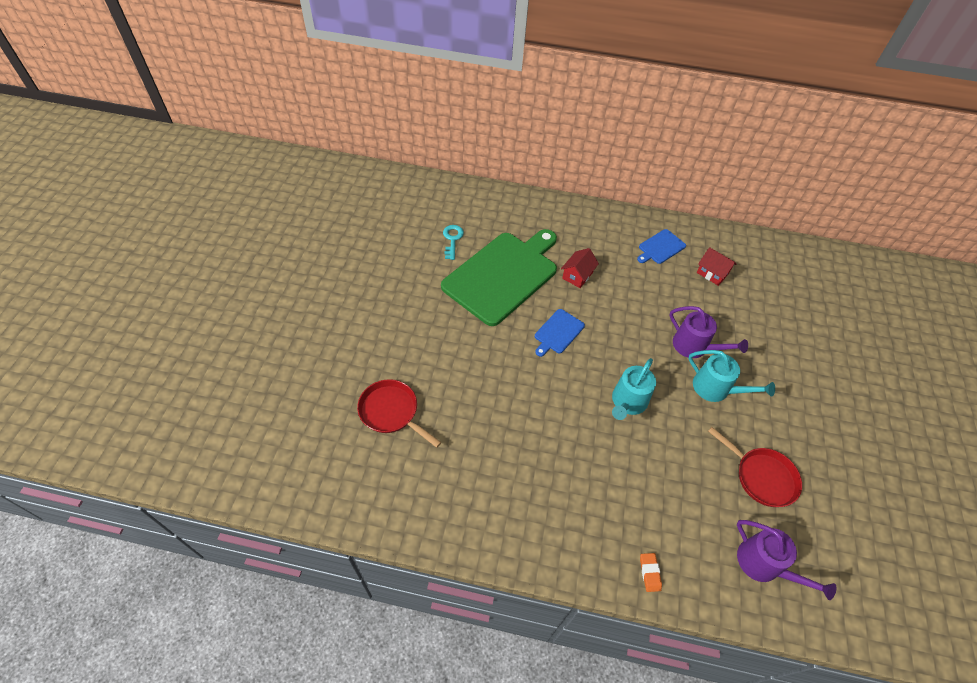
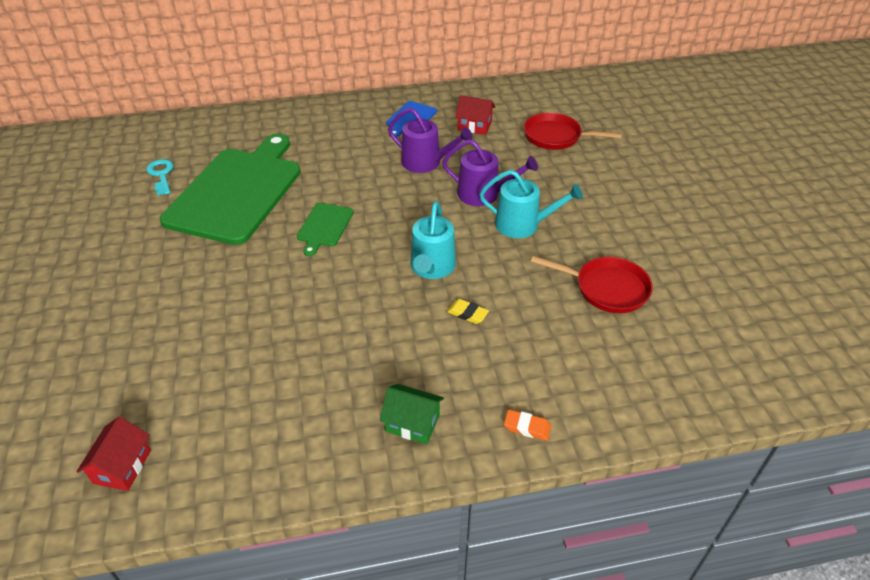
camera: 20 degrees left, 10 degrees down
(391, 412) = (135, 374): red pan -> red pan (556, 137)
(558, 332) = (324, 227): blue cutting board -> green cutting board
(567, 533) = (412, 423): none -> green house
(577, 275) = (327, 168): red house -> red house (122, 466)
(640, 455) = (467, 314): none -> yellow eraser
(649, 573) = (527, 427): orange eraser -> orange eraser turned 45 degrees counterclockwise
(764, 564) = (647, 370): purple watering can -> purple watering can (426, 162)

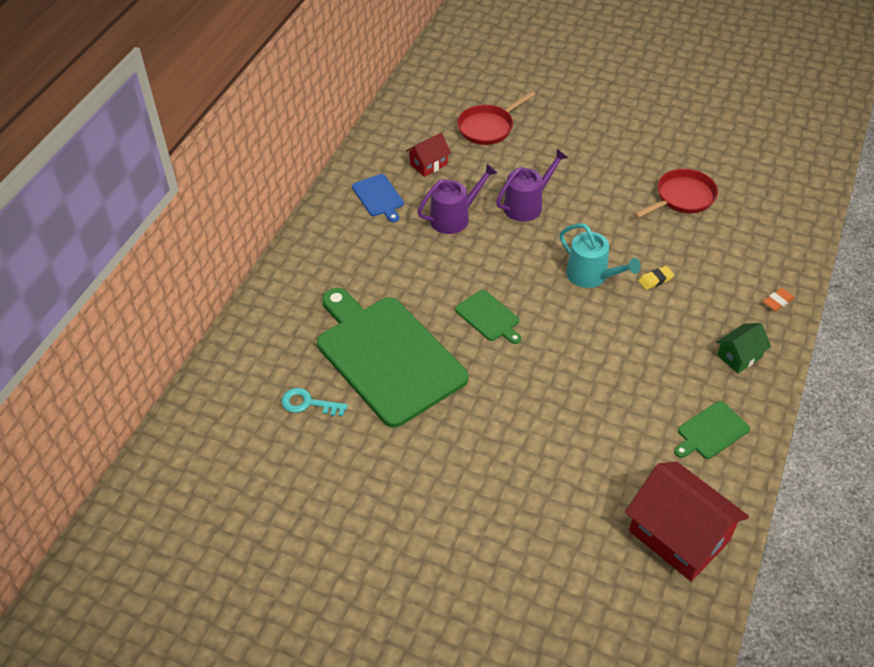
camera: 55 degrees left, 5 degrees up
(122, 466) = (679, 536): red house -> red house, size x1.97
(283, 439) = (710, 431): none -> green cutting board
(523, 225) = (582, 203): turquoise watering can -> none

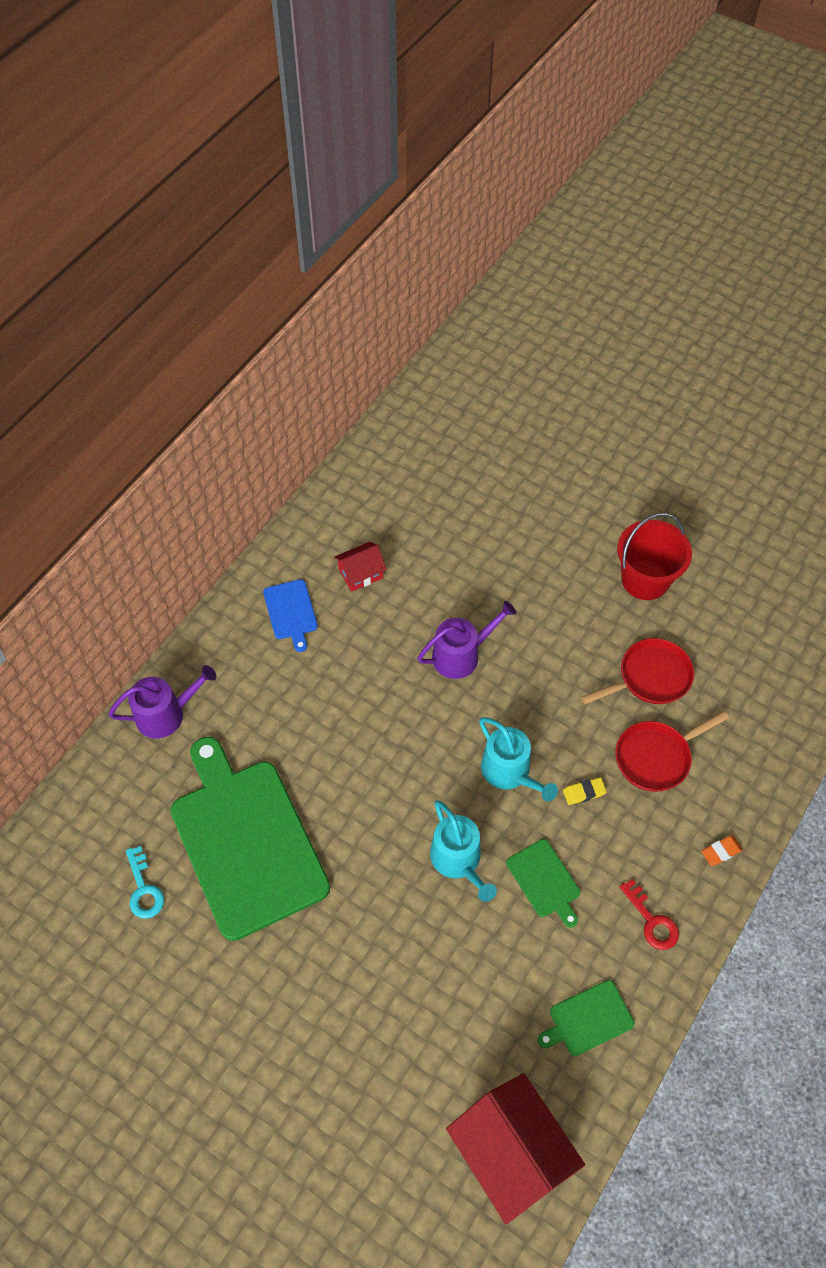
camera: 10 degrees right, 10 degrees up
(308, 403) = (143, 889): turquoise key -> turquoise key turned 135 degrees counterclockwise
(454, 217) = (371, 658): purple watering can -> purple watering can (166, 714)
(488, 127) = (445, 530): red pan -> red pan (656, 757)
(489, 317) = (375, 809): green cutting board -> green cutting board (544, 881)
(569, 341) = (458, 860): none -> turquoise watering can
(656, 136) = (645, 580): none -> red bucket
(739, 356) = (651, 921): green house -> red key

